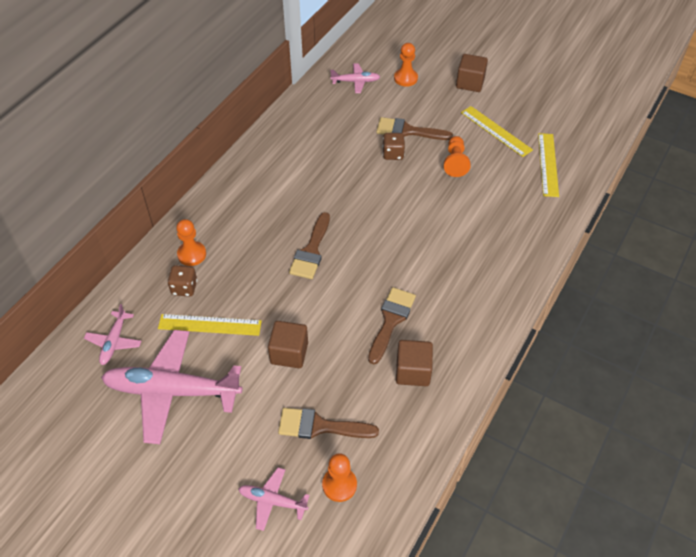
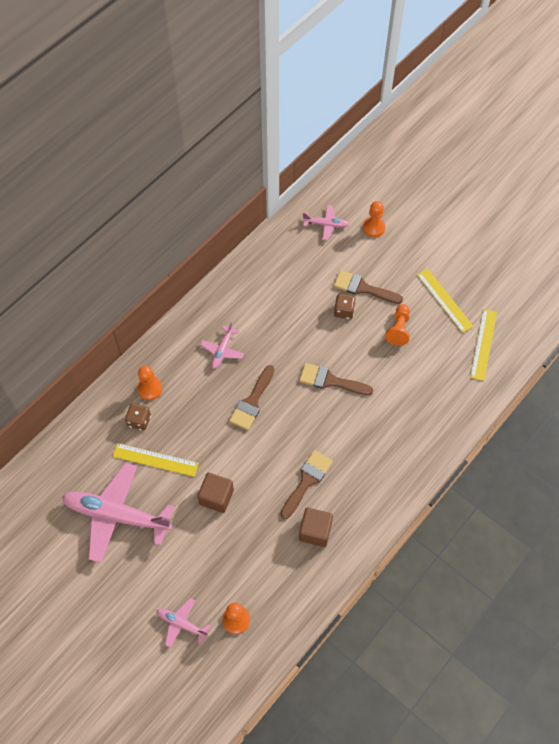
camera: 10 degrees right, 10 degrees up
(114, 341) = (76, 462): pink plane -> pink plane (222, 350)
(320, 426) = (230, 567): brown brush -> brown brush (330, 381)
(470, 83) = (433, 242): brown cube -> none

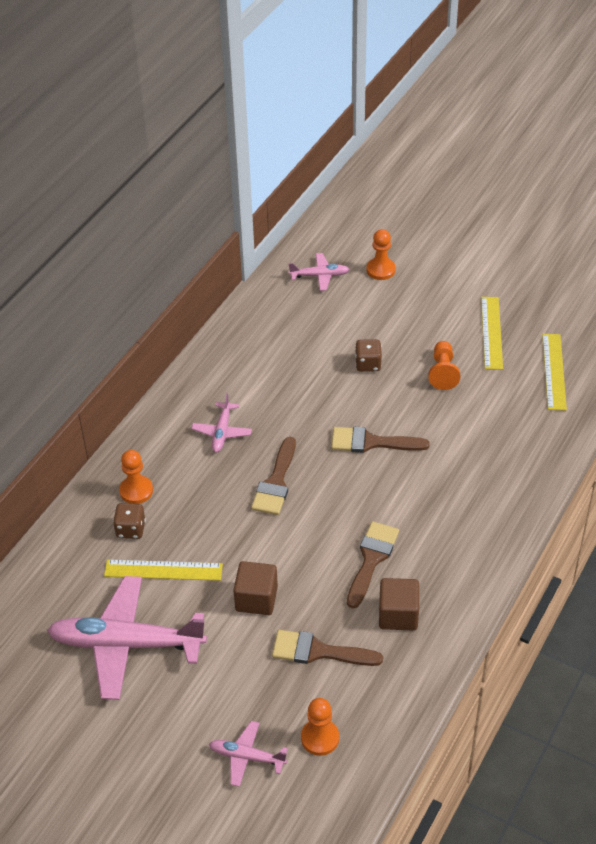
camera: 10 degrees left, 15 degrees down
(363, 288) = (385, 335): brown brush -> brown brush (318, 651)
(444, 300) = (491, 332): yellow ruler -> yellow ruler turned 45 degrees clockwise

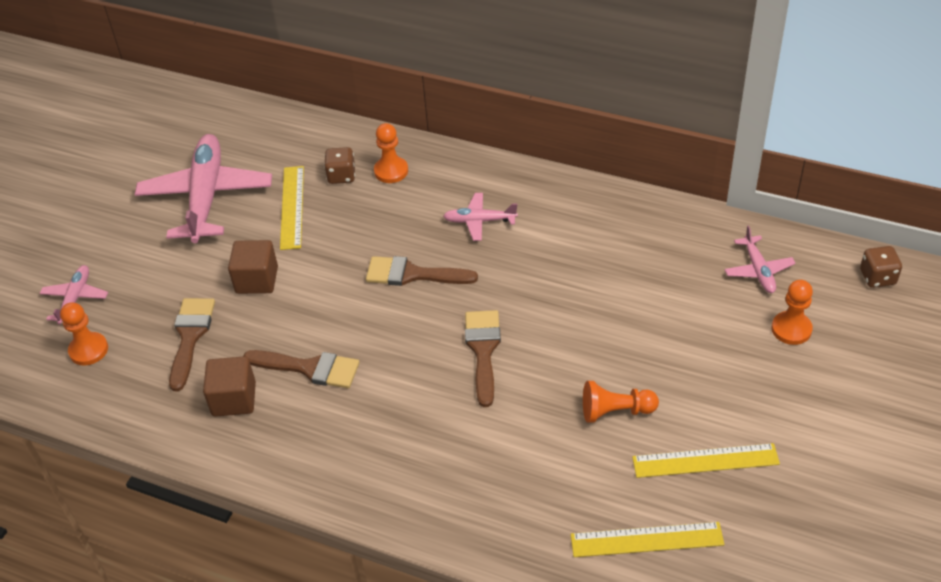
camera: 85 degrees right, 0 degrees up
(368, 364) = (612, 334): brown dice -> brown dice (877, 277)

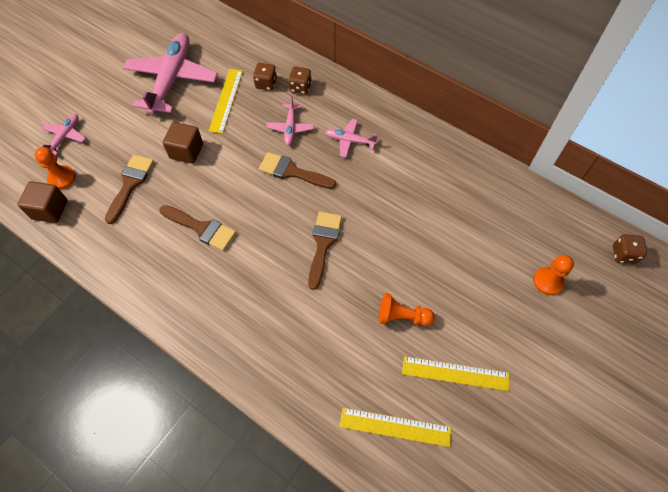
camera: 10 degrees right, 15 degrees up
(234, 399) = (145, 239): brown cube -> brown cube (50, 209)
(391, 171) = (300, 87): orange pawn -> brown dice
(758, 270) = (537, 227): pink plane -> pink plane (290, 128)

